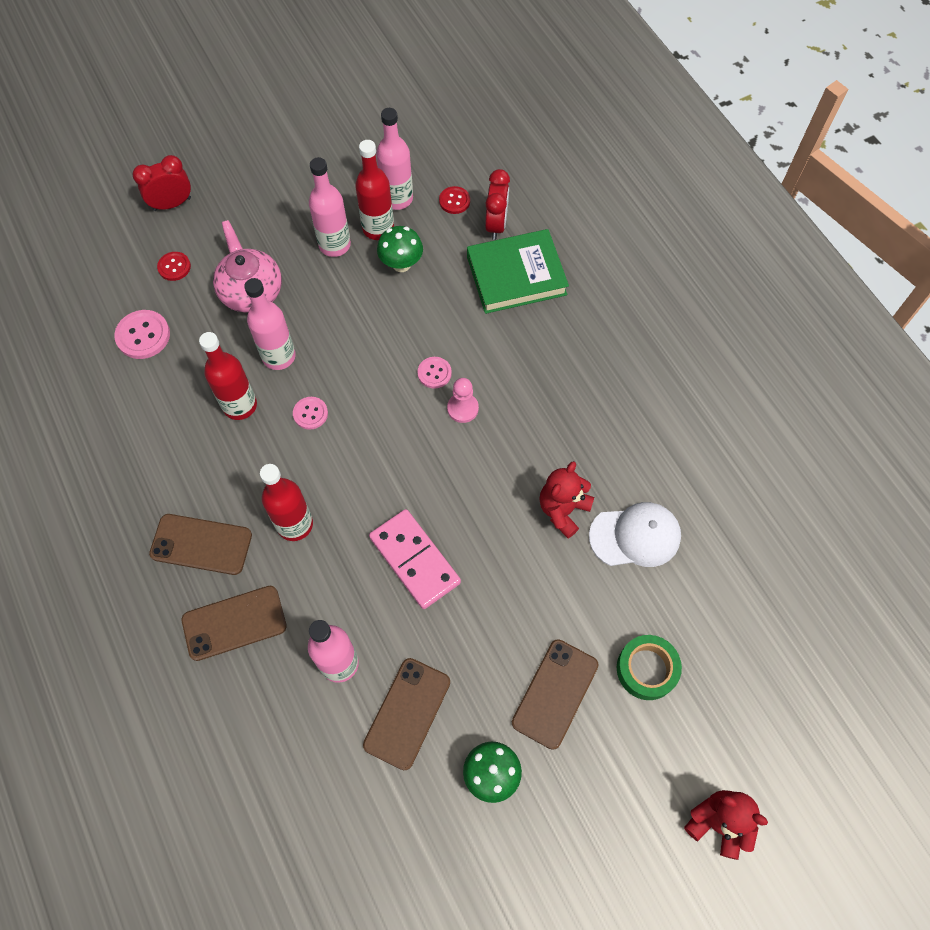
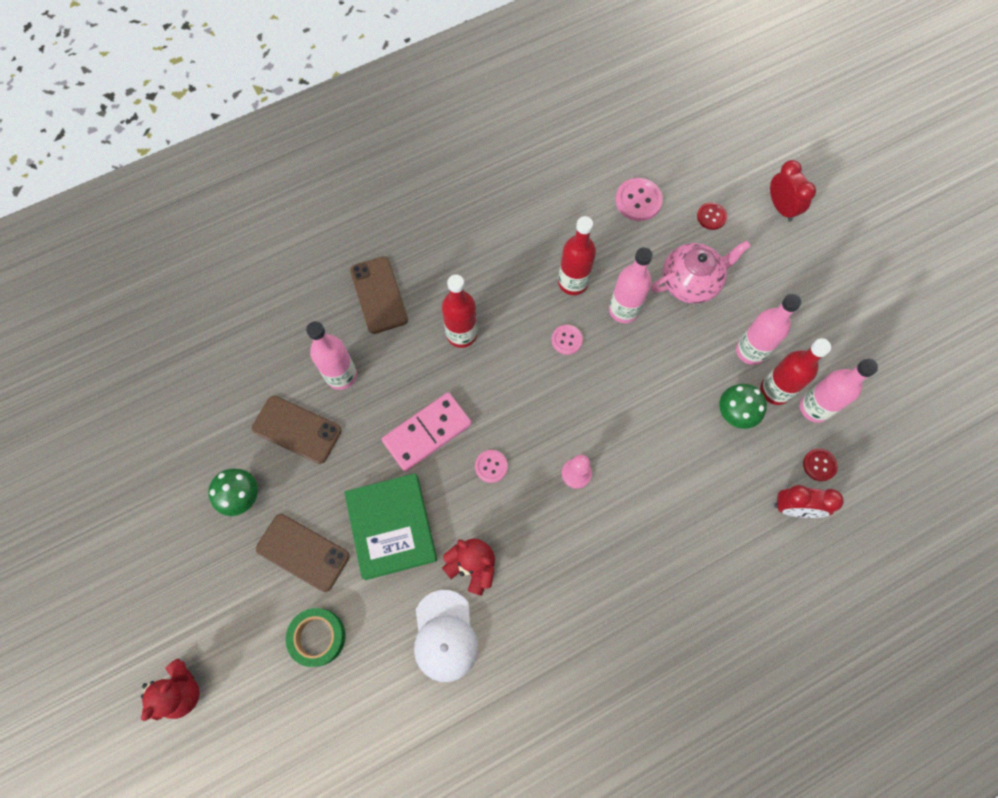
camera: 90 degrees right, 5 degrees up
(201, 544) = (446, 265): brown phone -> none
(434, 373) = (613, 447): pink button -> pink button (491, 466)
(516, 275) = (732, 528): green book -> green book (392, 527)

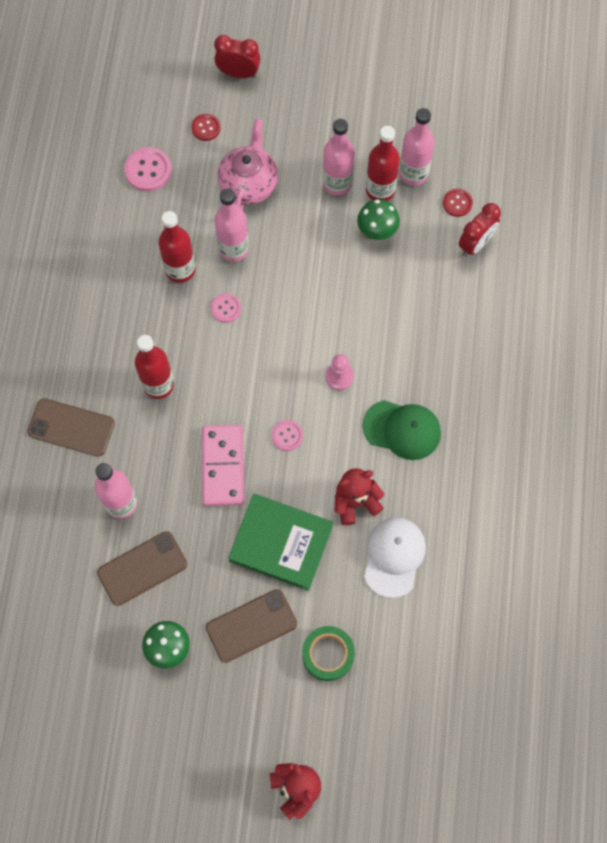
camera: 55 degrees left, 0 degrees up
(445, 636) = (394, 557): white cap -> white cap turned 105 degrees counterclockwise
(568, 562) = (402, 430): none -> green cap

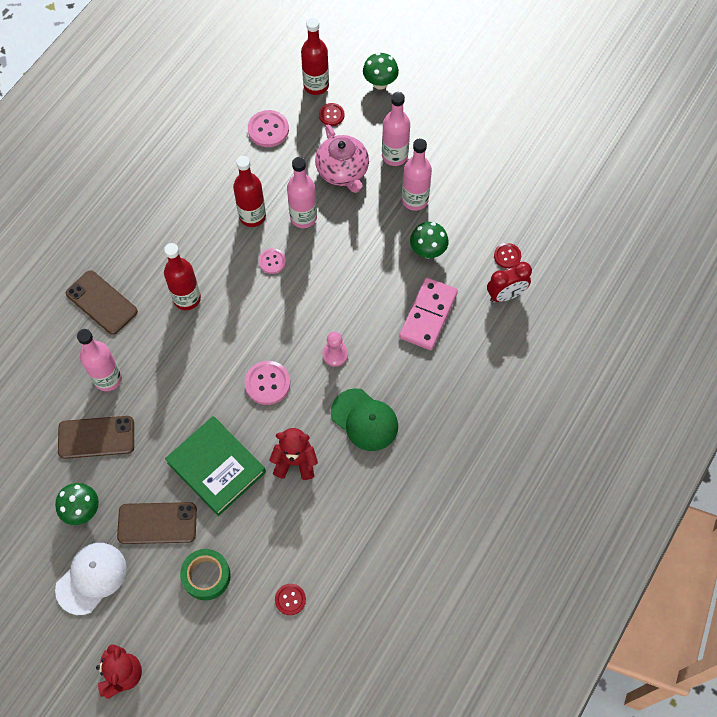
camera: 25 degrees right, 5 degrees down
(223, 466) = (203, 385): pink domino -> pink domino (428, 315)
(238, 73) = (380, 83): red clock -> green mushroom
(249, 183) = (343, 171): pink teapot -> pink teapot turned 120 degrees clockwise
(287, 436) = (267, 383): pink button -> pink button, size x1.59
(380, 190) = (448, 219): red bottle -> red bottle (316, 86)
(394, 557) = (303, 521): white cap -> white cap (91, 578)
(413, 173) = (482, 217): pink bottle -> pink bottle (394, 156)
(421, 639) = (290, 599): none -> red button

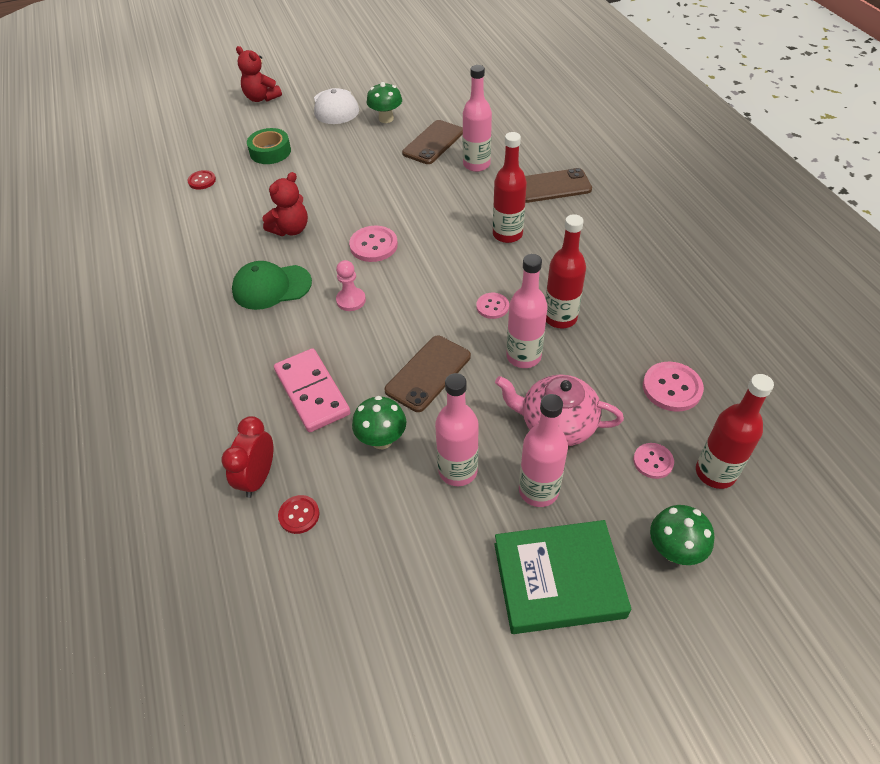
camera: 130 degrees right, 15 degrees down
(157, 523) = (334, 145): brown phone -> brown phone (428, 373)
(216, 467) = (339, 188): green book -> green book (558, 580)
(331, 115) = (653, 461): red button -> pink button

